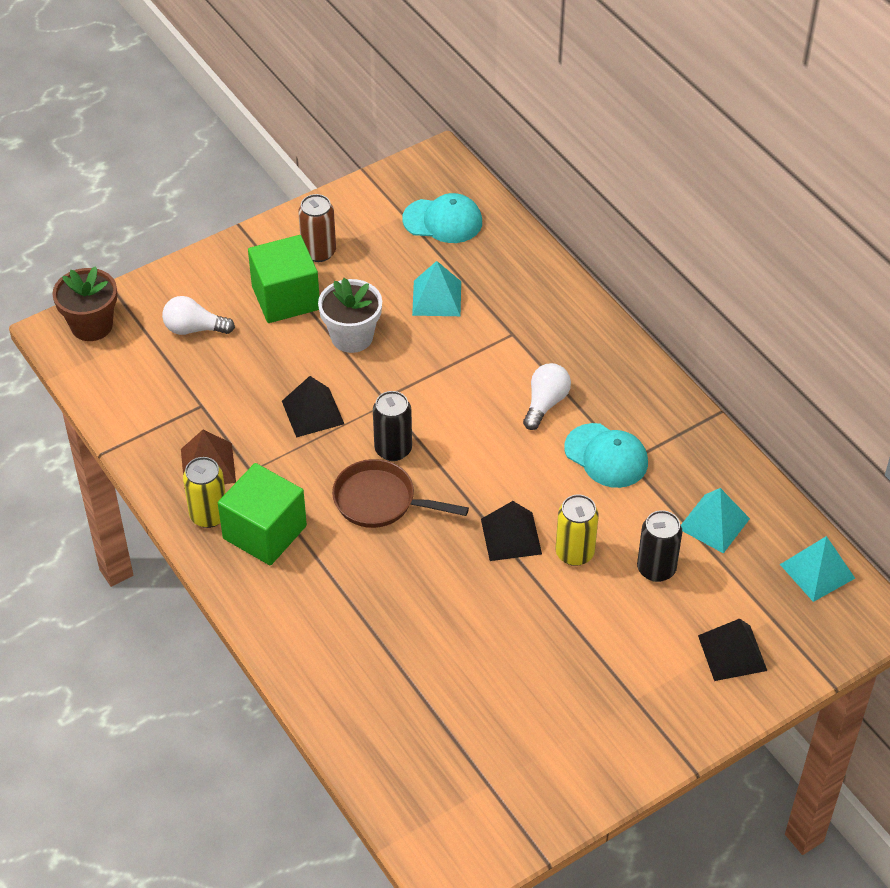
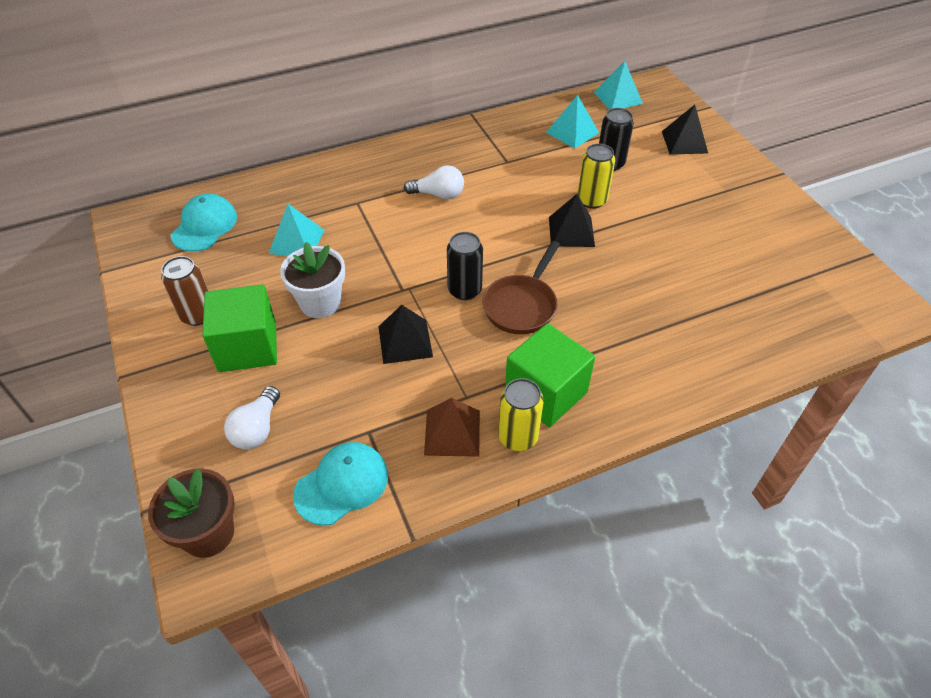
camera: 80 degrees left, 0 degrees up
(545, 403) = (438, 194): white light bulb -> white light bulb turned 150 degrees clockwise
(606, 456) = (500, 171): turquoise cap -> turquoise cap (342, 484)

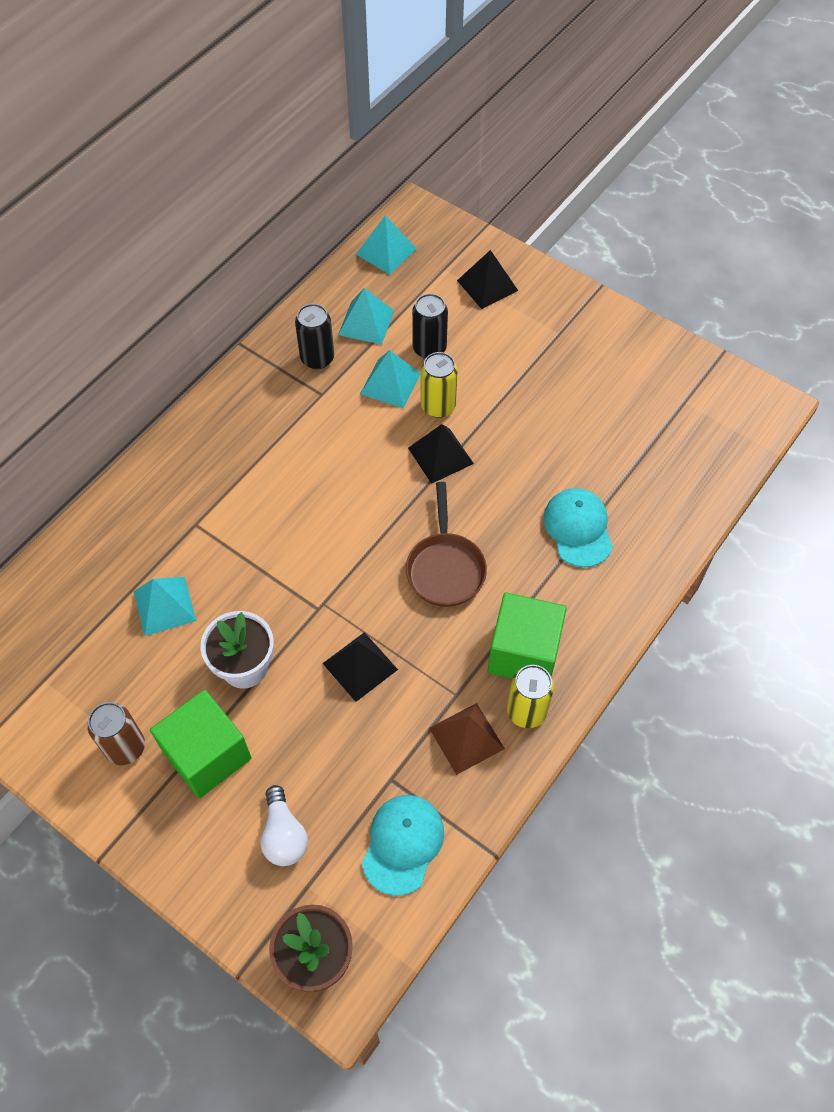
camera: 30 degrees left, 10 degrees up
(204, 226) = (44, 637): turquoise cap -> turquoise cap (578, 528)
(438, 194) = (276, 472): white light bulb -> none
(464, 290) = (380, 578): black can -> black can (317, 358)
(564, 173) = (390, 383): none -> turquoise pyramid

